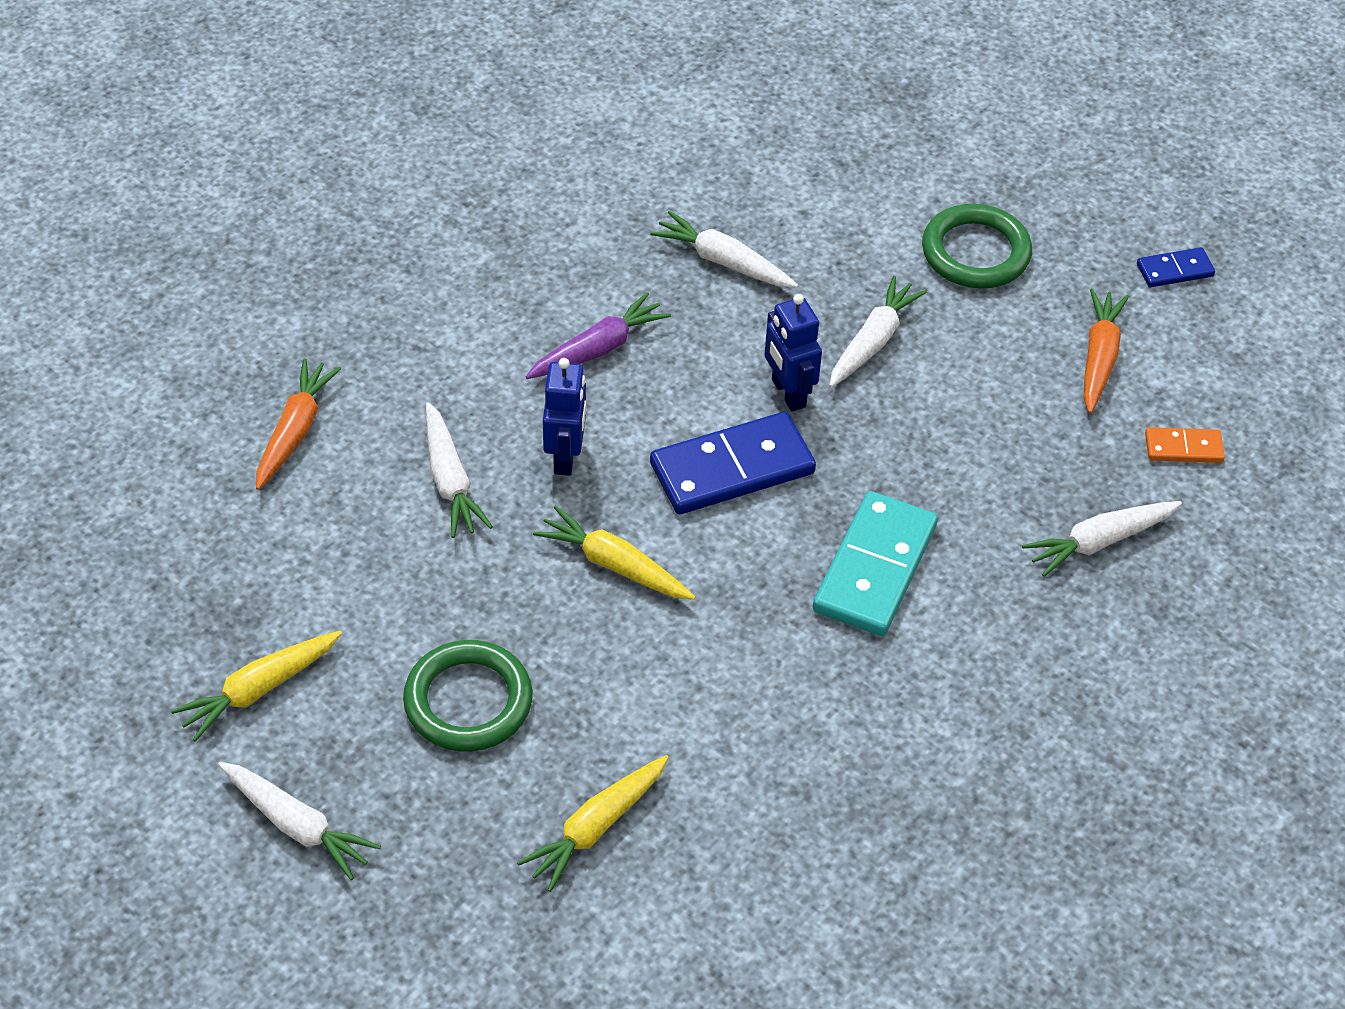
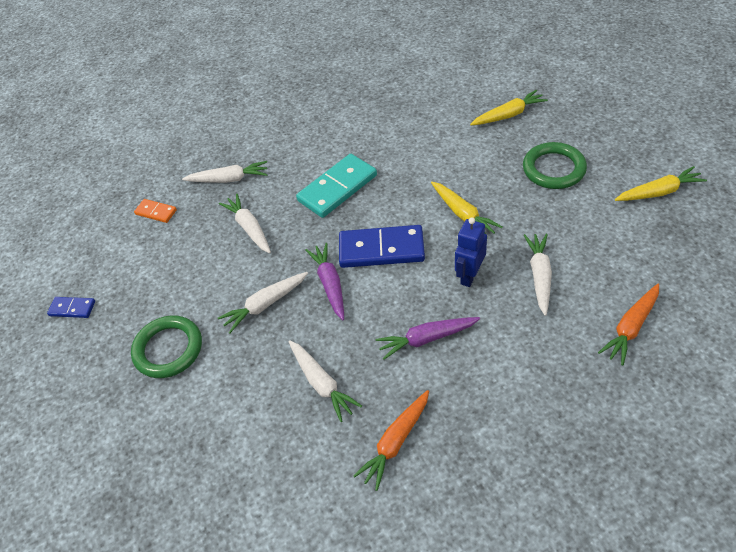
camera: 150 degrees left, 0 degrees up
(297, 825) = (642, 136): white carrot -> white carrot (249, 228)
(788, 393) = (330, 284): blue robot -> purple carrot
(1099, 358) = (155, 266): orange carrot -> orange carrot (396, 442)

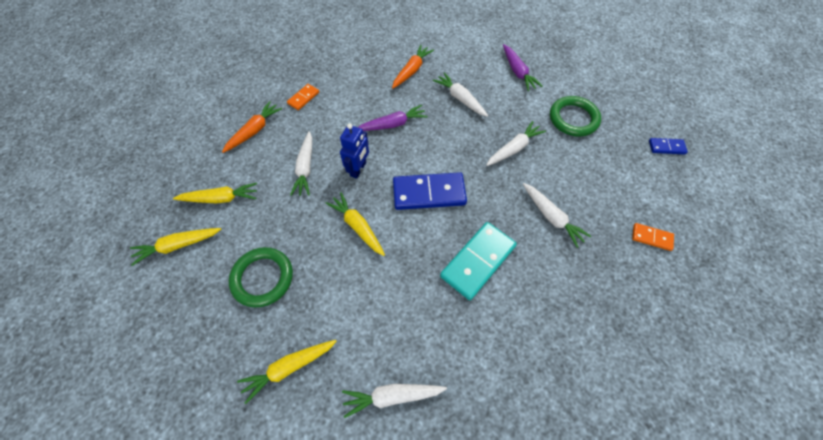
camera: 170 degrees right, 10 degrees up
(229, 179) = (595, 278): white carrot -> white carrot (392, 396)
(330, 284) = (467, 163): purple carrot -> purple carrot (517, 72)
(573, 385) = (303, 98): none -> orange domino
(635, 238) = (220, 198): none -> yellow carrot

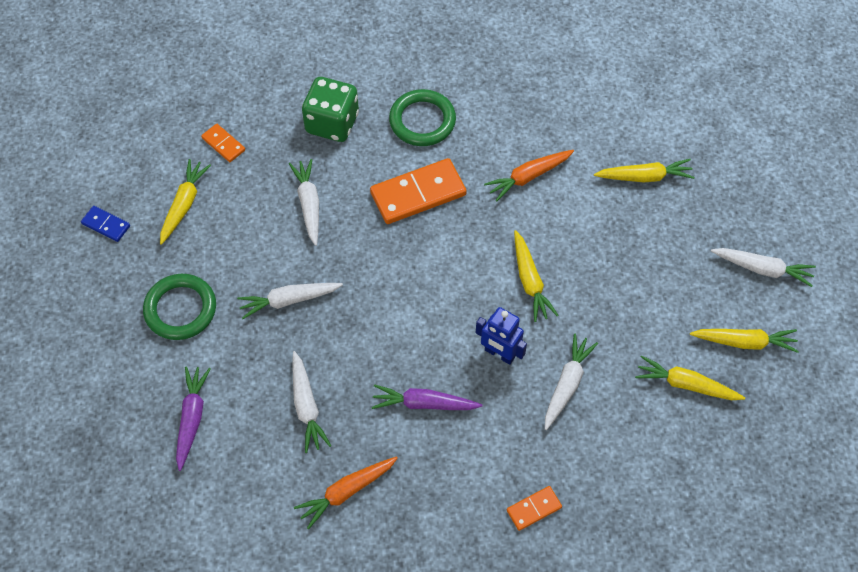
camera: 155 degrees left, 0 degrees up
(254, 131) = (622, 476): orange carrot -> orange carrot (528, 177)
(262, 278) = (653, 267): green ring -> green ring (422, 121)
(358, 169) = (499, 354): blue robot -> blue robot turned 105 degrees counterclockwise
(392, 396) = (558, 122): white carrot -> white carrot (762, 269)
(429, 193) = (428, 286): blue domino -> none
(478, 261) = (418, 194): turquoise domino -> orange domino
(588, 296) = (332, 123): none -> green dice
(633, 180) = (184, 205): none -> yellow carrot

